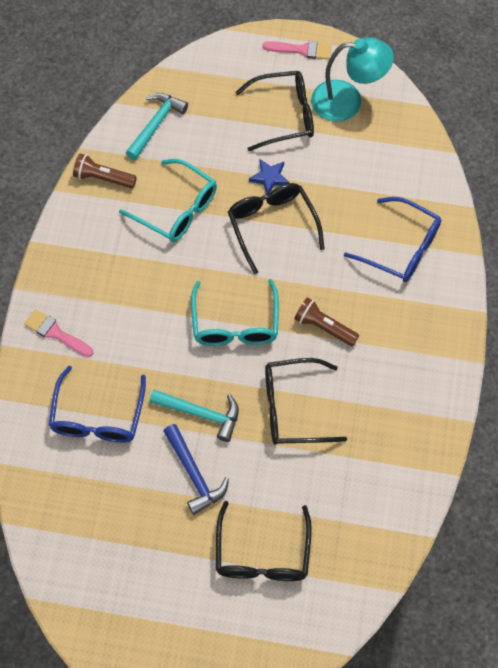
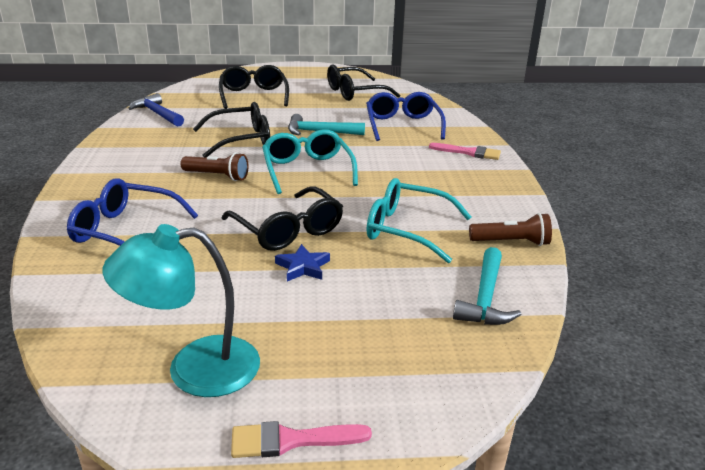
camera: 165 degrees right, 35 degrees down
(194, 474) = (314, 113): blue hammer -> blue hammer (157, 114)
(283, 116) = (301, 334): black glasses -> black glasses (355, 92)

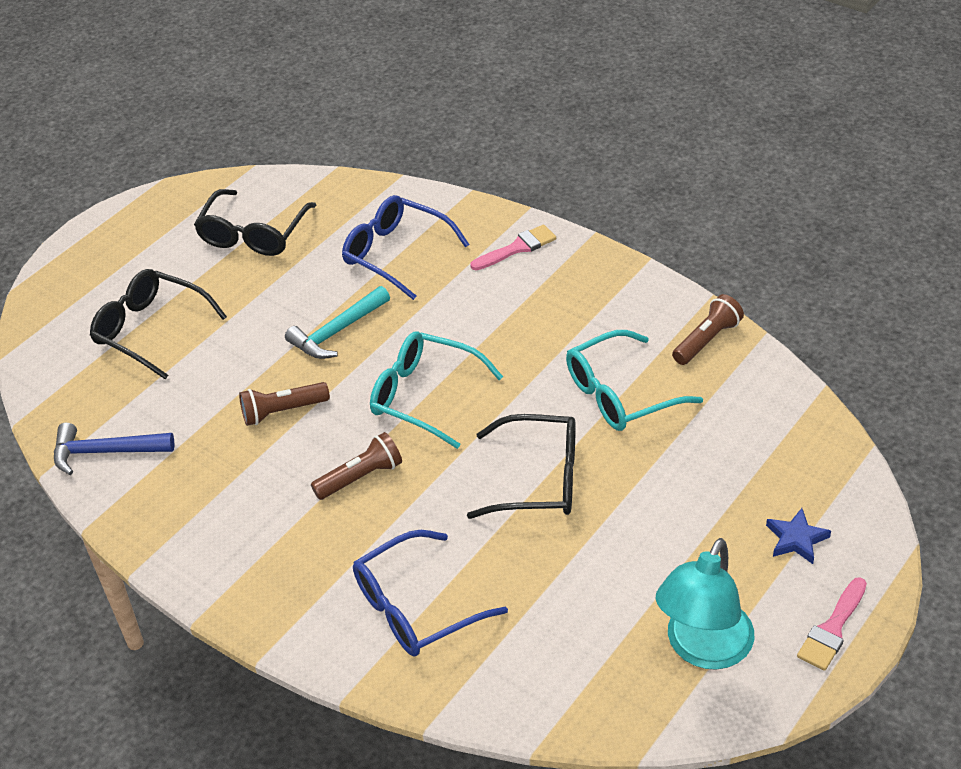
camera: 45 degrees left, 15 degrees up
(240, 140) = (282, 411): black glasses -> brown flashlight
(303, 267) = (615, 503): blue star -> blue star (796, 539)
(485, 298) = (768, 414): turquoise hammer -> none

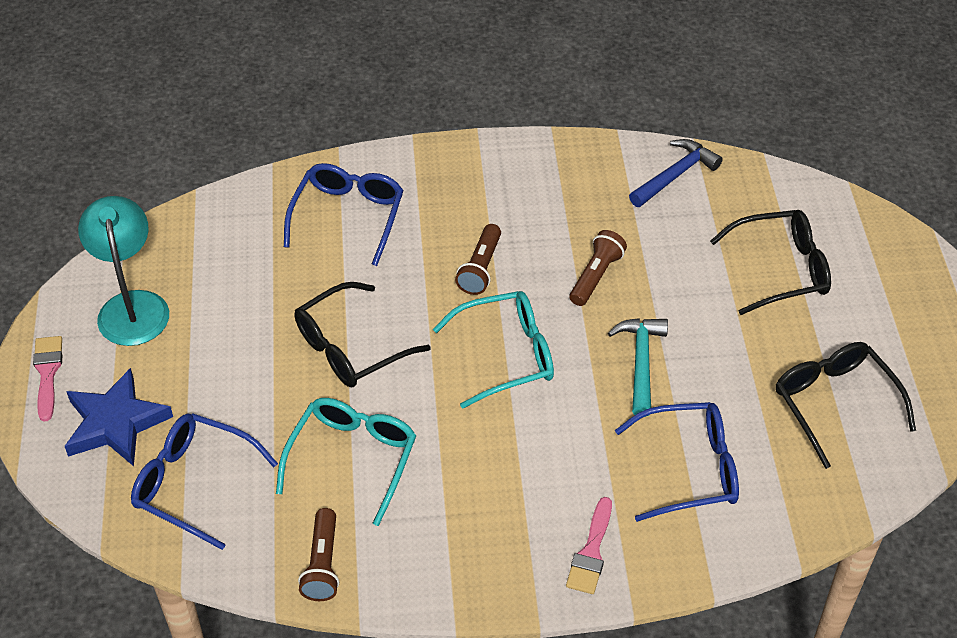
camera: 135 degrees right, 5 degrees up
(762, 448) = (195, 484): none -> blue glasses
(796, 539) = (115, 423): blue star -> blue star, size x1.85

